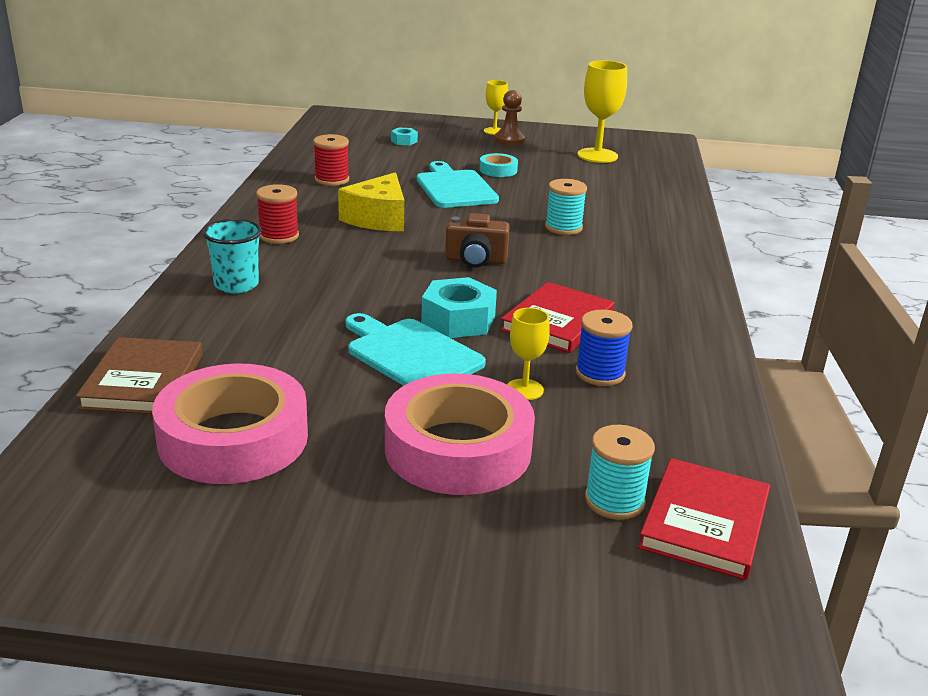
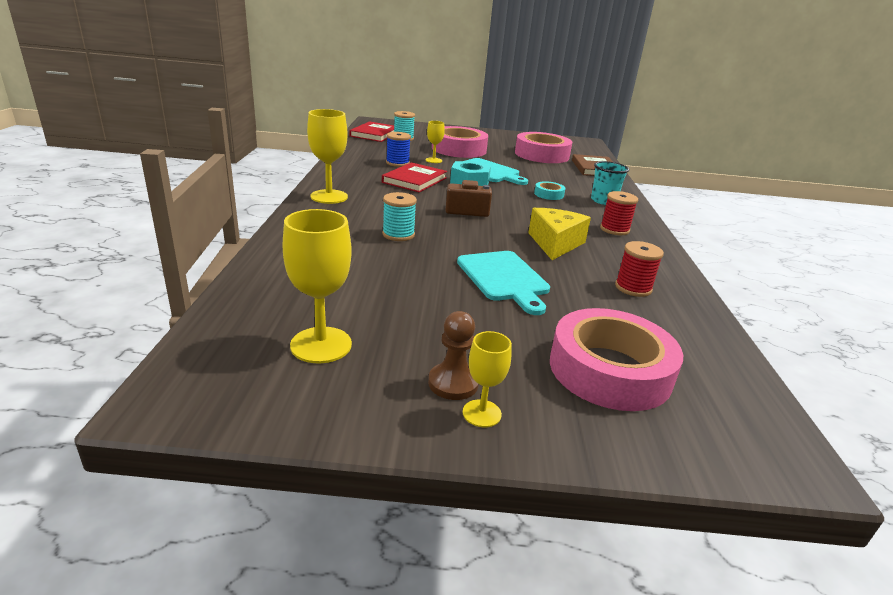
camera: 175 degrees right, 0 degrees up
(404, 141) = (610, 370): turquoise nut -> pink tape
(498, 170) = (462, 308): turquoise tape -> turquoise tape (549, 194)
(676, 281) = (329, 197): none -> yellow goblet

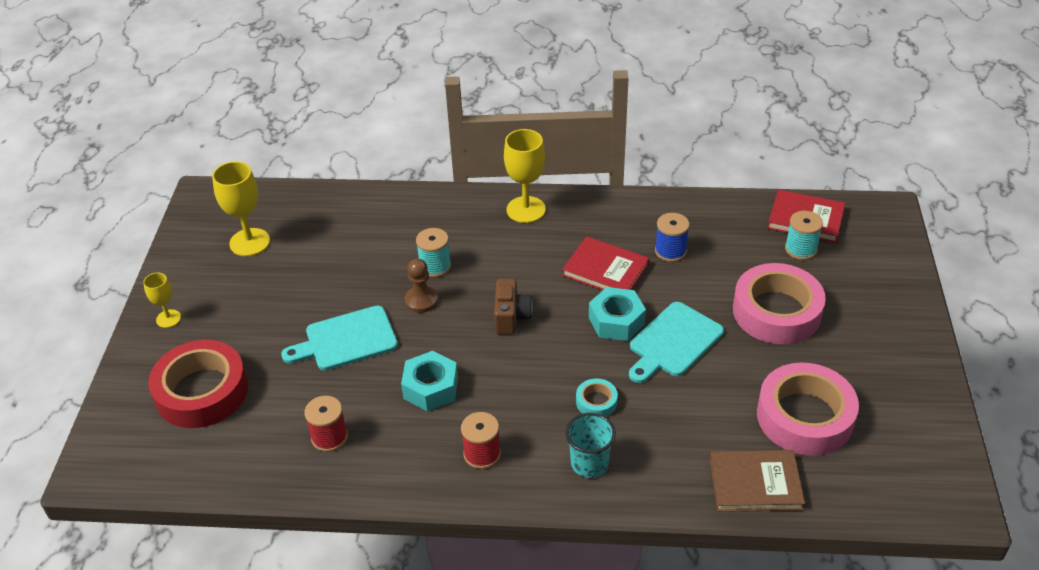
camera: 95 degrees right, 15 degrees up
(433, 160) = (701, 285): yellow goblet -> none
(453, 383) = (200, 306): brown pawn -> brown pawn (421, 300)
(555, 243) = (430, 388): yellow cheese -> turquoise nut
(610, 370) = (202, 391): pink tape -> red tape

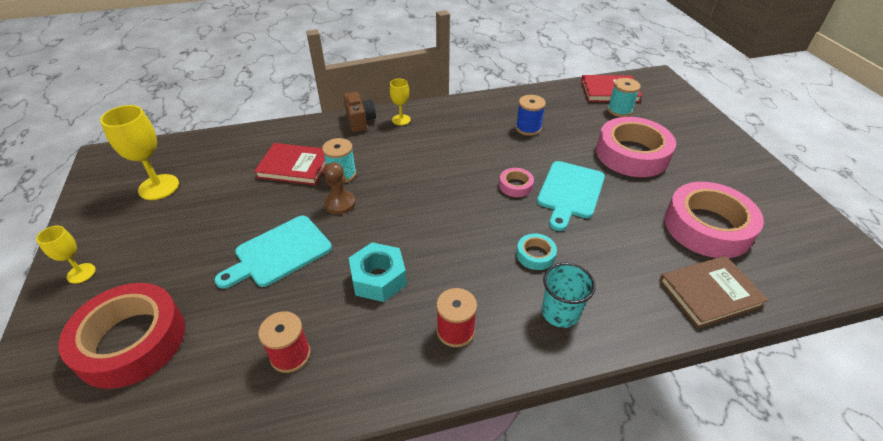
camera: 20 degrees left, 0 degrees up
(511, 317) = (426, 200): brown camera -> brown camera (360, 121)
(526, 209) = (401, 120): yellow goblet -> yellow goblet, size x0.57
(605, 270) = (486, 150): red book -> red book (295, 166)
(616, 321) = (515, 186): turquoise nut -> pink tape

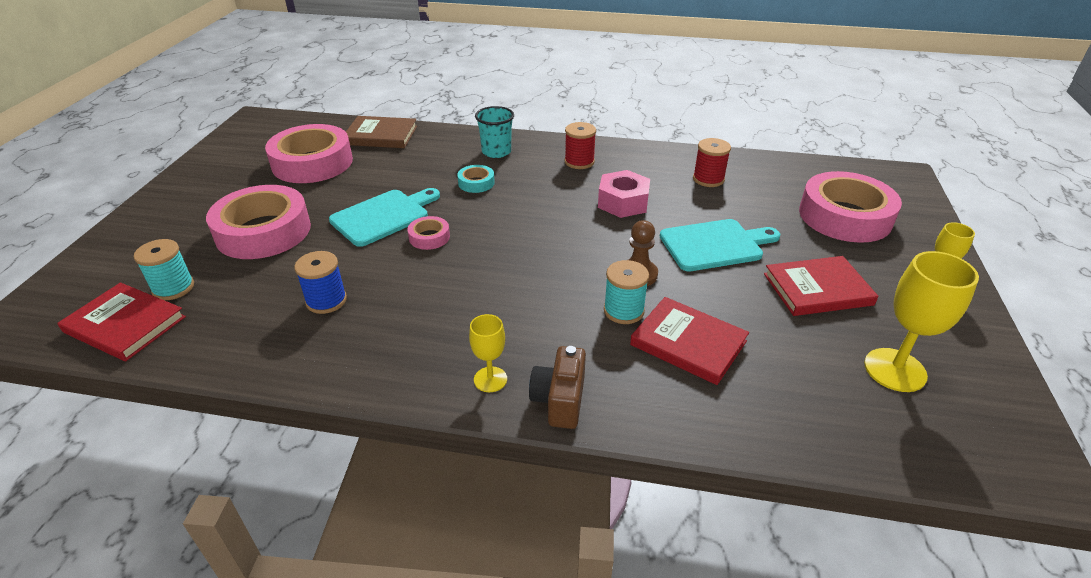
camera: 155 degrees left, 5 degrees down
(131, 341) = (845, 216): red tape -> pink tape
(193, 233) = (817, 289): none -> red book
(378, 278) = (623, 202): turquoise nut -> pink nut

